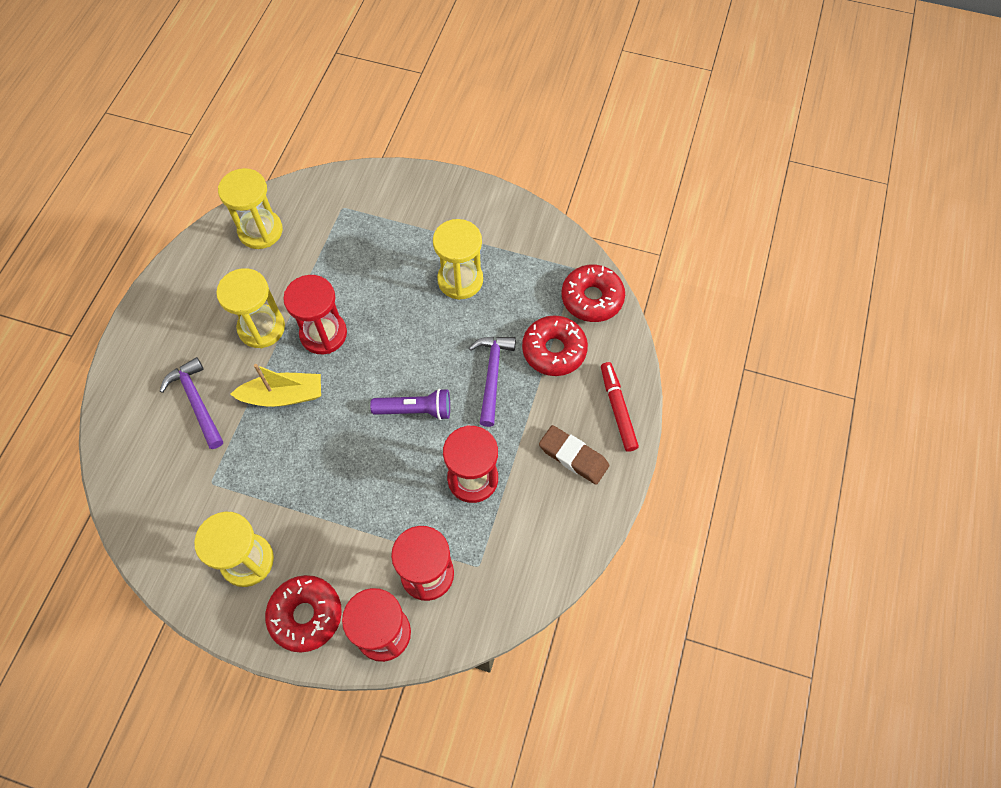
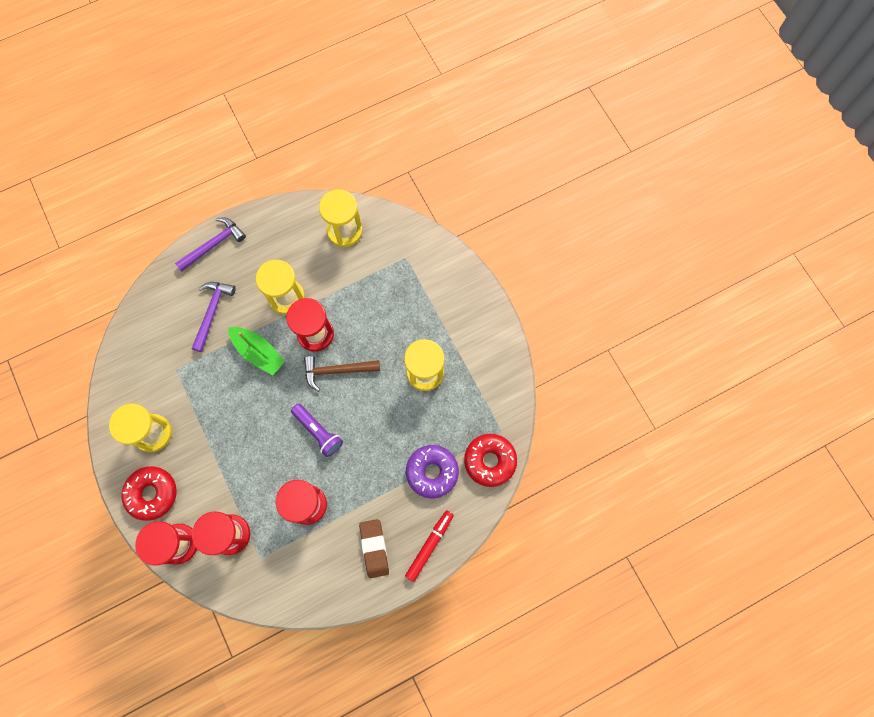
camera: 45 degrees right, 10 degrees up
(283, 396) = (258, 352): yellow boat -> green boat
(377, 346) = (337, 371): none -> brown hammer
(492, 375) = (381, 452): purple hammer -> purple hammer (213, 244)
(554, 350) = (432, 472): red donut -> purple donut

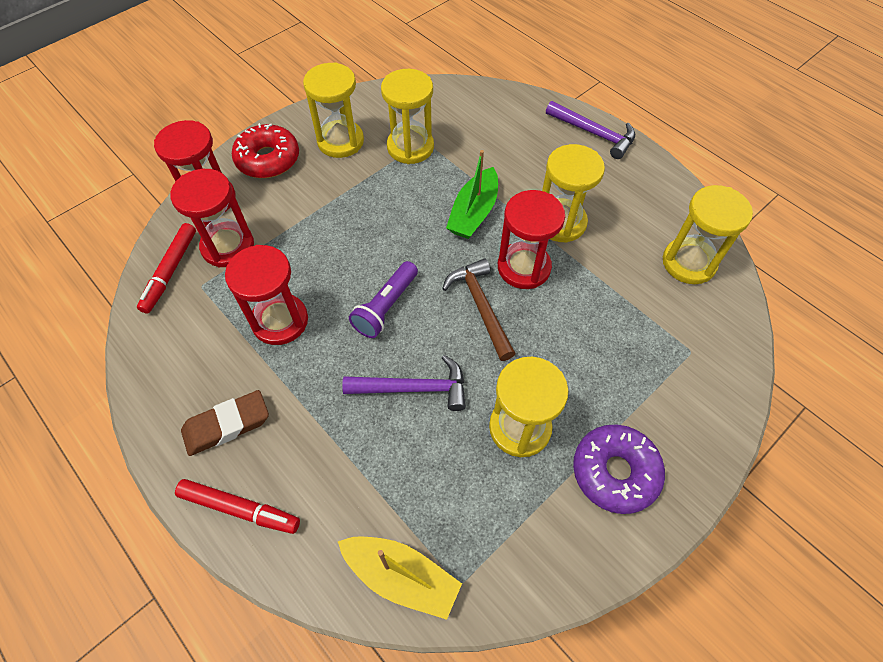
camera: 75 degrees right, 15 degrees down
(179, 381) = (410, 147): none -> yellow hourglass
(212, 312) = (508, 154): purple hammer -> purple hammer (413, 388)
(240, 579) = (170, 271): none -> red marker
(432, 472) = (361, 481): purple donut -> purple donut (615, 472)
(490, 461) = (401, 576): red donut -> yellow boat

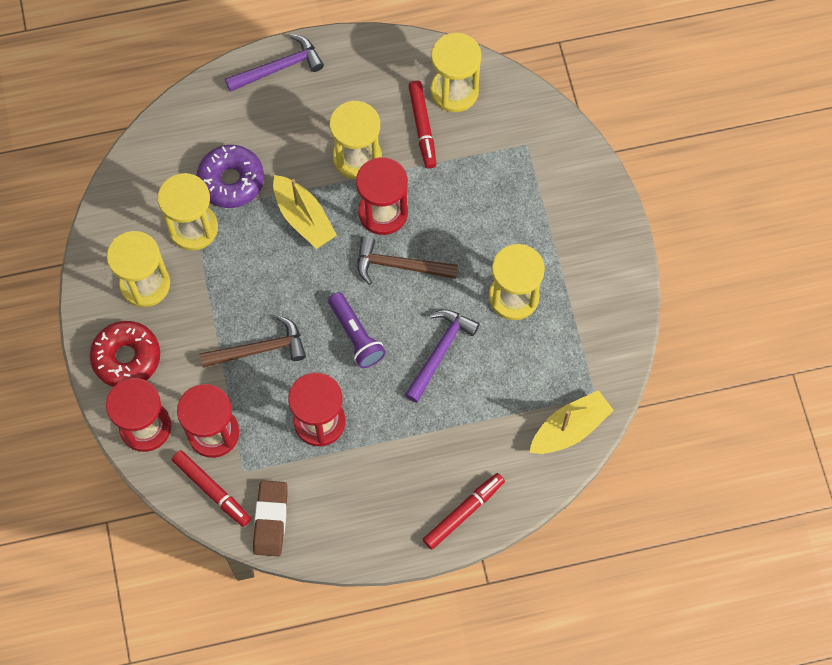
camera: 60 degrees left, 10 degrees up
(227, 425) = (391, 497): brown eraser -> brown eraser (271, 519)
(327, 241) = (259, 349): none -> brown hammer
(474, 213) = (303, 218): green boat -> yellow boat
(615, 472) = (580, 256): purple donut -> purple donut (231, 181)
(631, 256) = (422, 127): none -> red marker

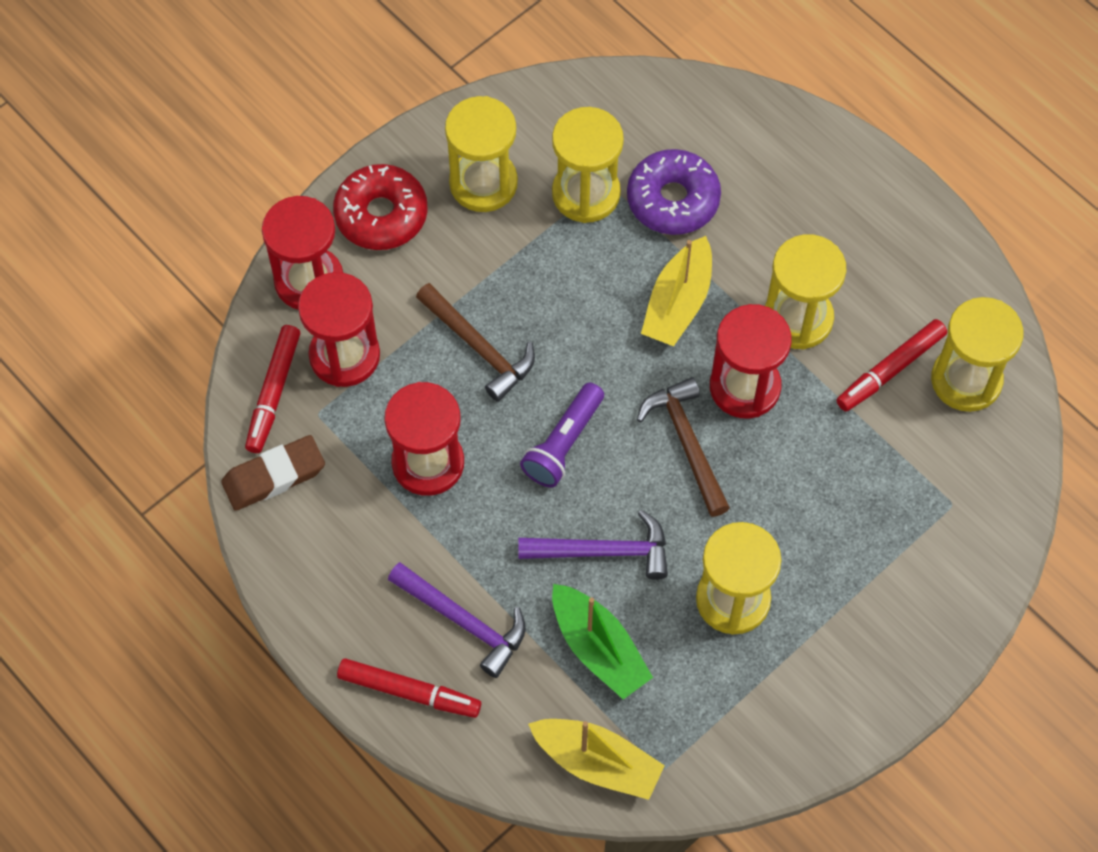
camera: 60 degrees right, 5 degrees down
(279, 67) = (855, 169): purple hammer -> purple hammer (464, 621)
(500, 388) = (598, 648): none -> green boat

